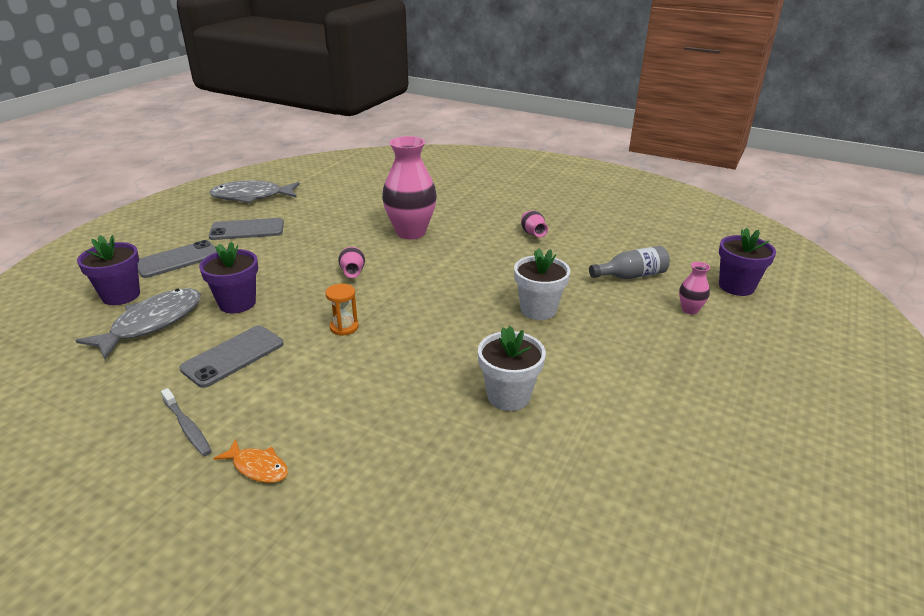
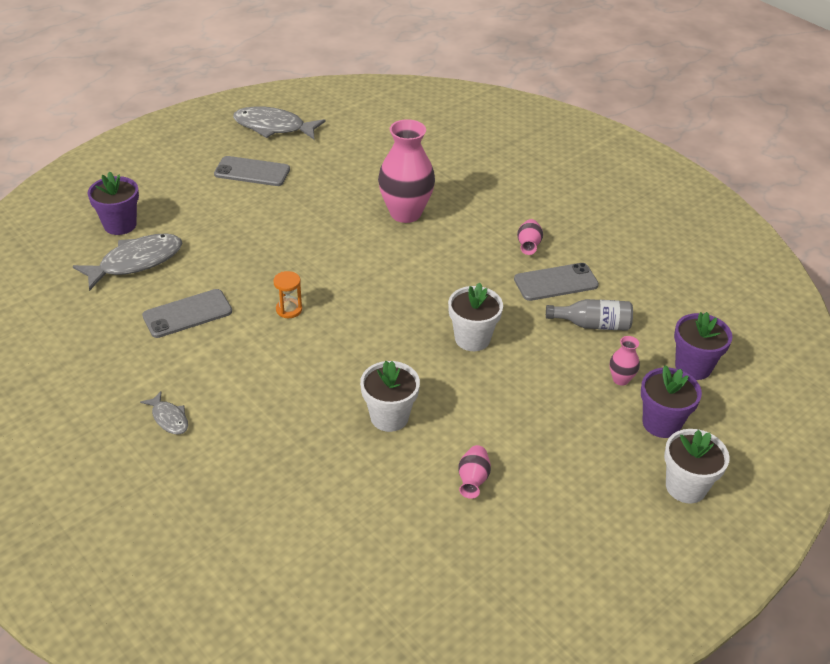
camera: 20 degrees right, 10 degrees up
(177, 260) = (178, 195): grey phone -> grey phone (556, 282)
(187, 427) = (131, 369): grey toothbrush -> none
(237, 303) = (211, 259): purple flower pot -> purple flower pot (661, 423)
(258, 467) = (169, 418): orange fish -> grey fish
(352, 272) = (325, 250): pink vase -> pink vase (473, 480)
(822, 379) = (686, 487): none -> white flower pot

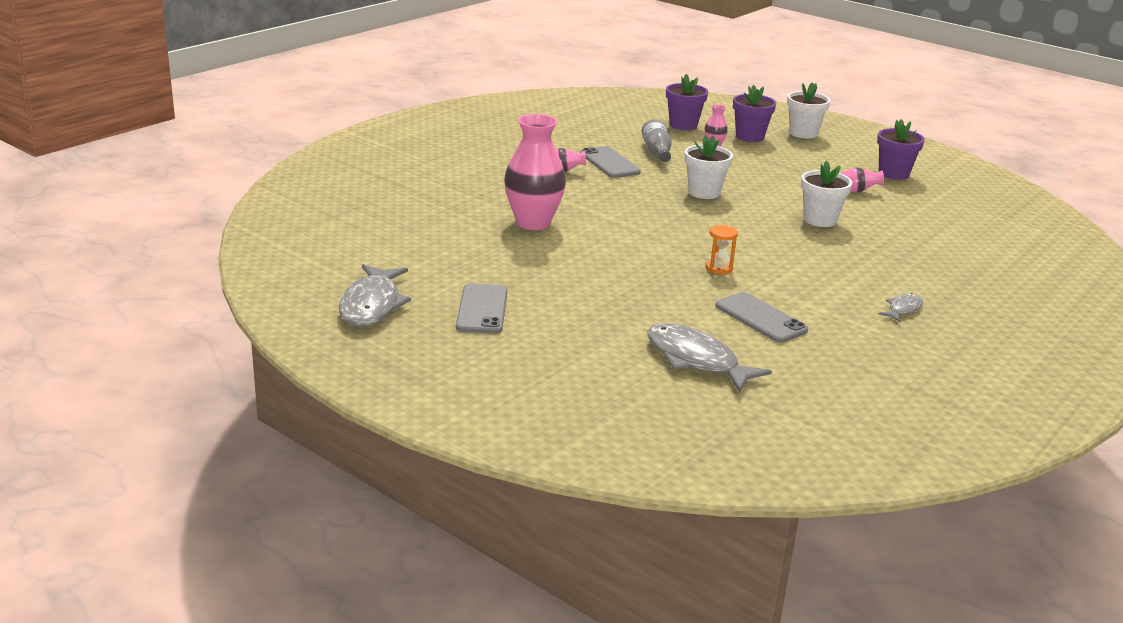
camera: 100 degrees left, 15 degrees down
(120, 225) = (631, 382): purple flower pot -> purple flower pot (893, 173)

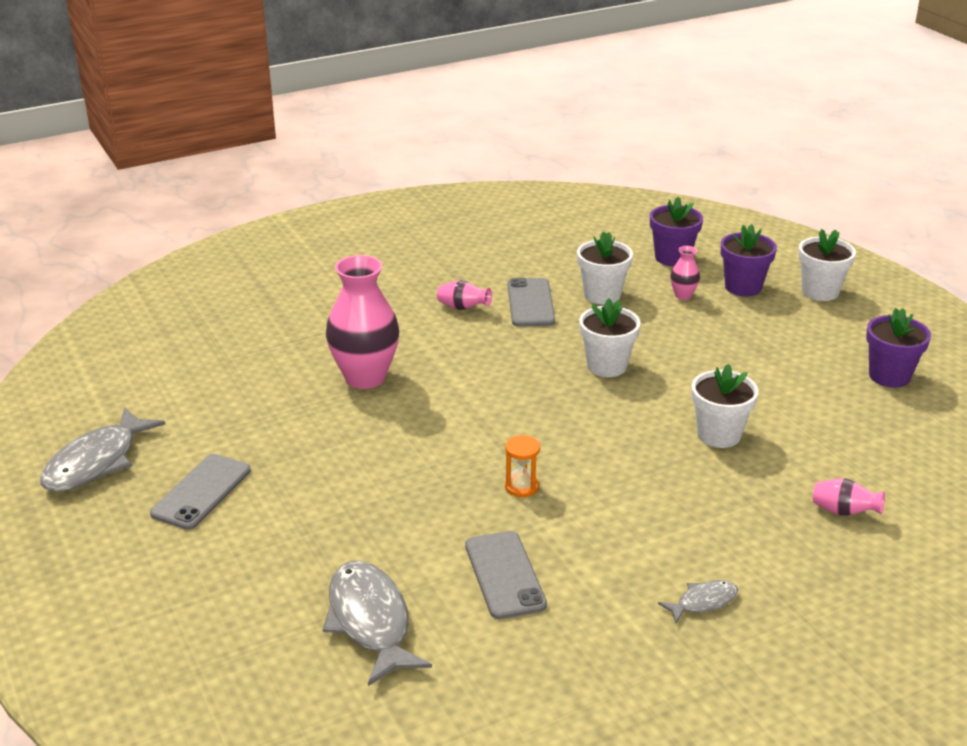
camera: 25 degrees right, 5 degrees up
(656, 152) = (602, 295): grey bottle -> white flower pot
(856, 191) = (810, 397): pink vase -> pink vase (843, 512)

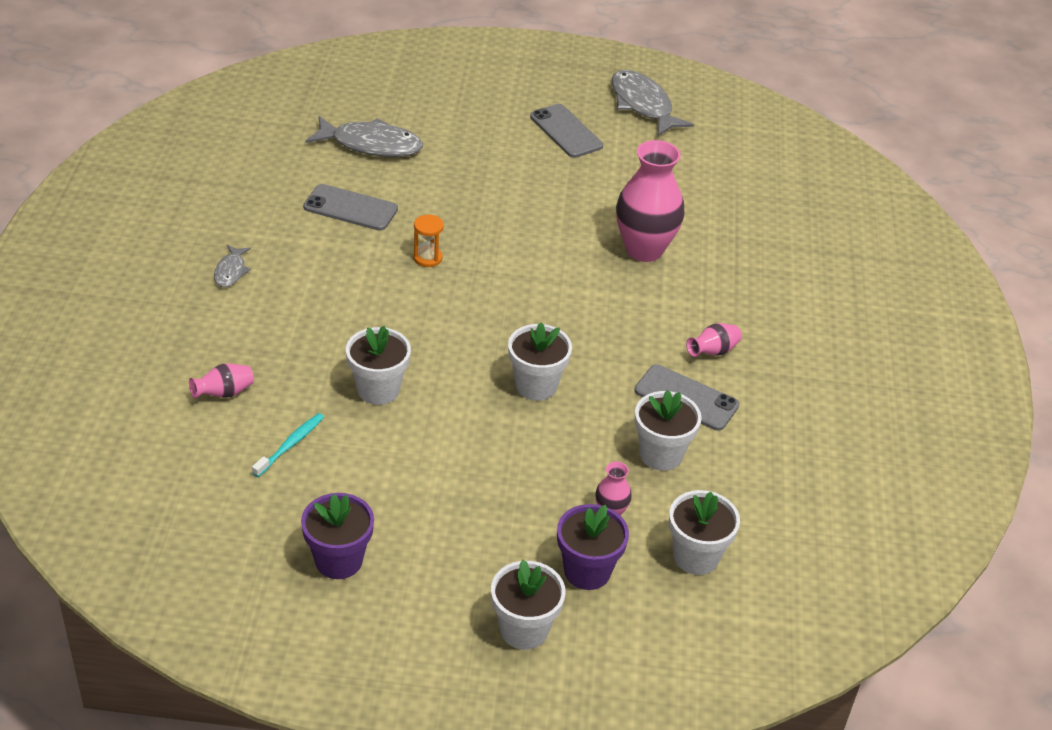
camera: 120 degrees right, 10 degrees up
(672, 258) = (696, 556): purple flower pot -> white flower pot
(836, 448) = (290, 445): none -> turquoise toothbrush

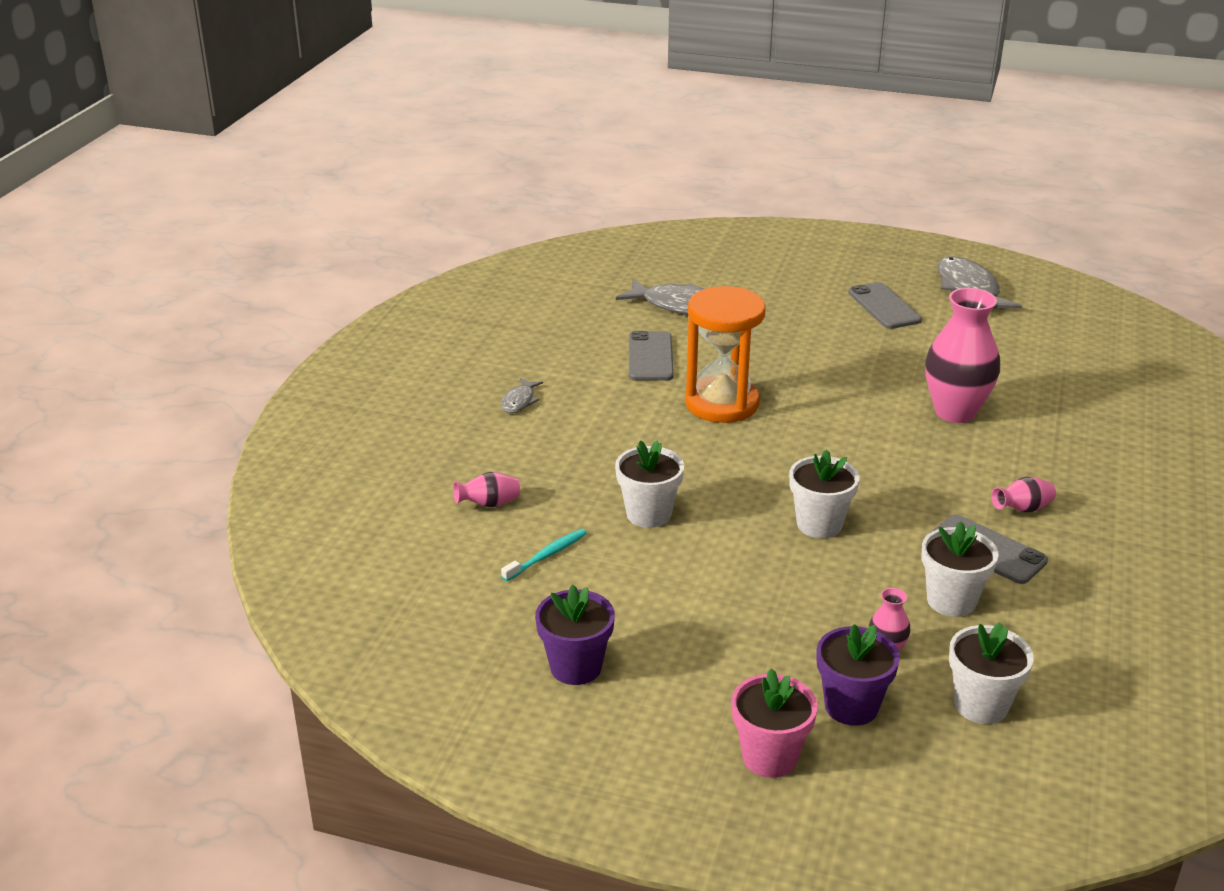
camera: 15 degrees right, 10 degrees down
(350, 208) = (650, 357): grey phone -> grey phone turned 60 degrees clockwise
(427, 258) = (721, 403): orange hourglass -> orange hourglass, size x2.45
(524, 629) = (769, 757): white flower pot -> pink flower pot

